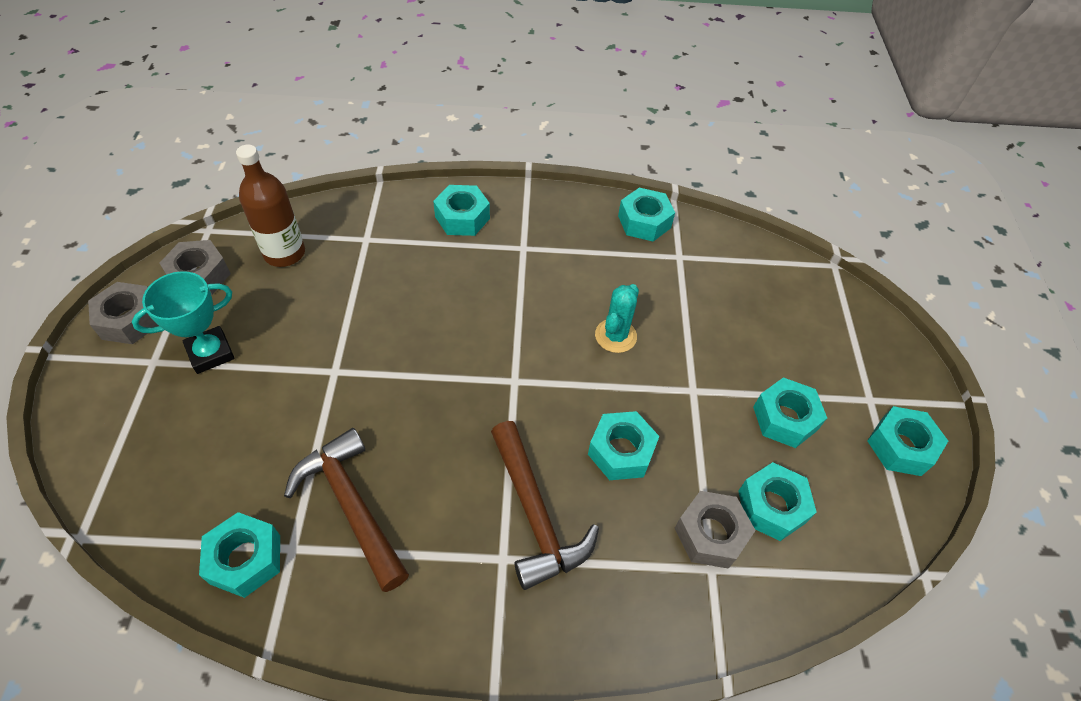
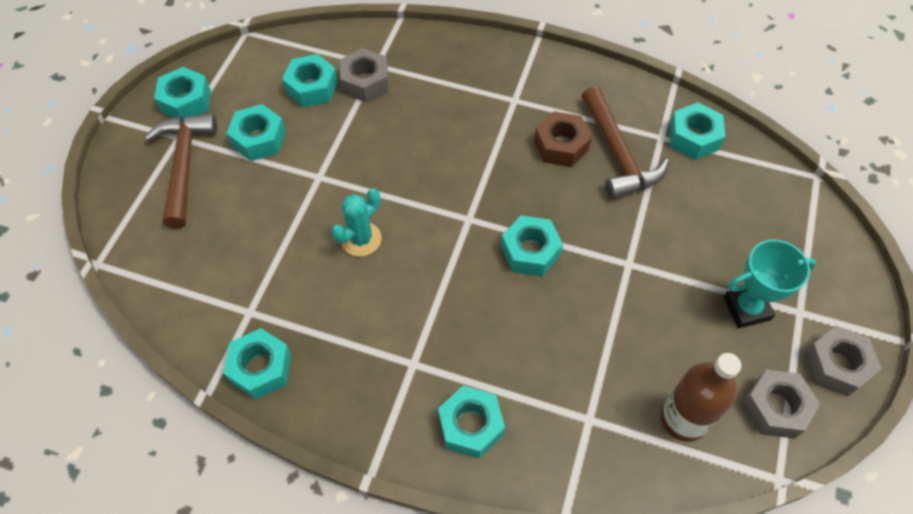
camera: 160 degrees left, 5 degrees up
(427, 499) = (561, 145): none -> brown nut
(535, 515) = (483, 119): brown hammer -> brown hammer (184, 165)
(621, 451) = (402, 145): turquoise nut -> turquoise nut (530, 251)

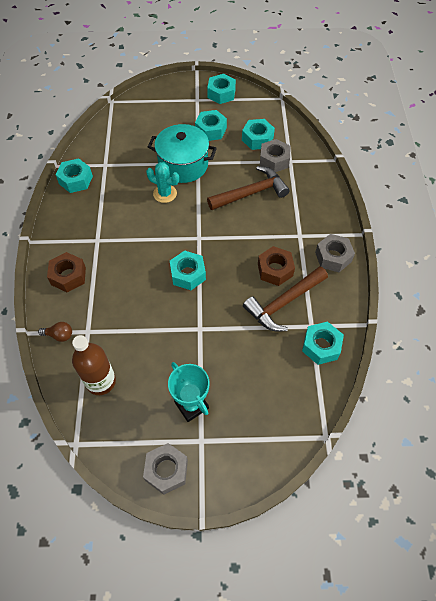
camera: 70 degrees right, 0 degrees up
(184, 165) = (180, 108): brown hammer -> brown hammer (251, 193)
(313, 197) = (183, 165): none -> turquoise pot
(471, 426) = (68, 276): turquoise nut -> brown nut
(584, 464) = (59, 335): none -> brown light bulb
(775, 408) = (123, 434): grey nut -> grey nut (333, 257)

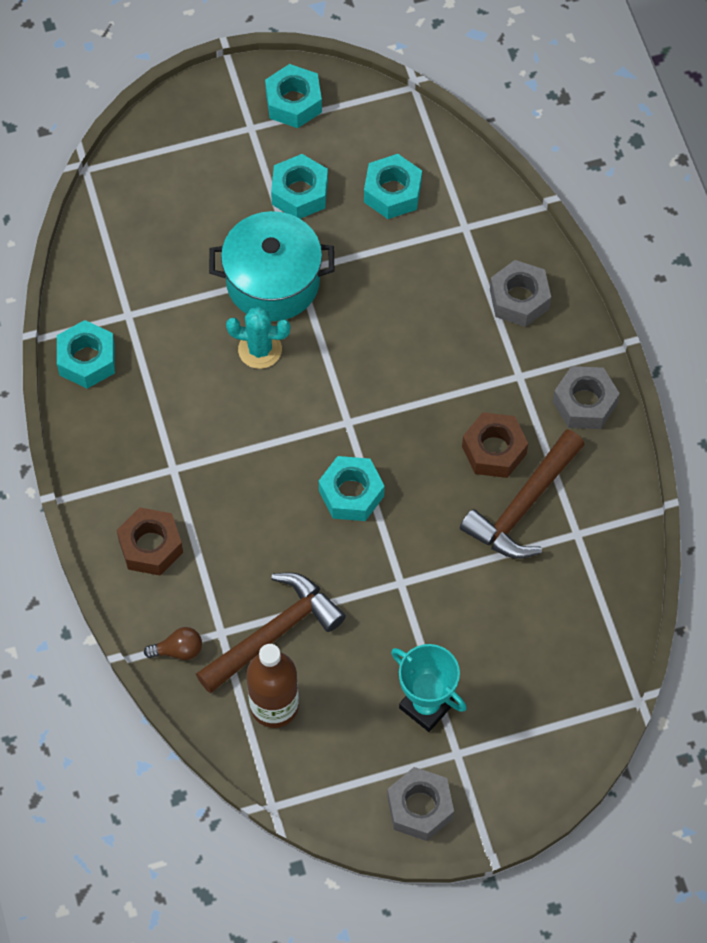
camera: 15 degrees left, 5 degrees up
(251, 193) = (413, 311): brown hammer -> brown hammer (274, 633)
(274, 160) = (436, 233): grey nut -> grey nut (519, 299)
(321, 346) = (600, 563): turquoise nut -> none

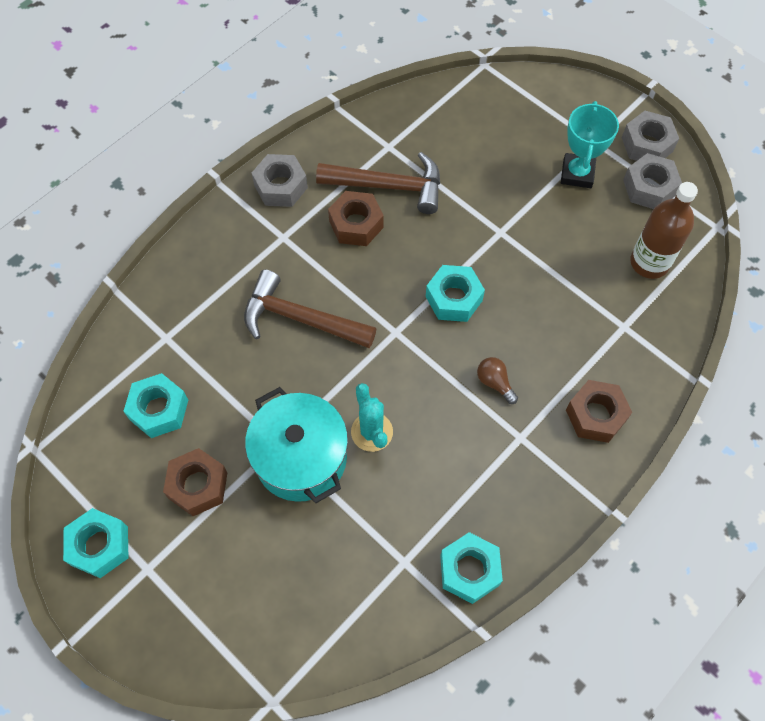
camera: 120 degrees left, 0 degrees up
(178, 650) = (659, 347): brown light bulb -> brown light bulb (495, 382)
(274, 633) = (598, 291): brown hammer -> brown hammer (300, 318)
(299, 193) = (198, 485): turquoise nut -> brown nut
(519, 299) = (214, 268): grey nut -> grey nut (649, 188)

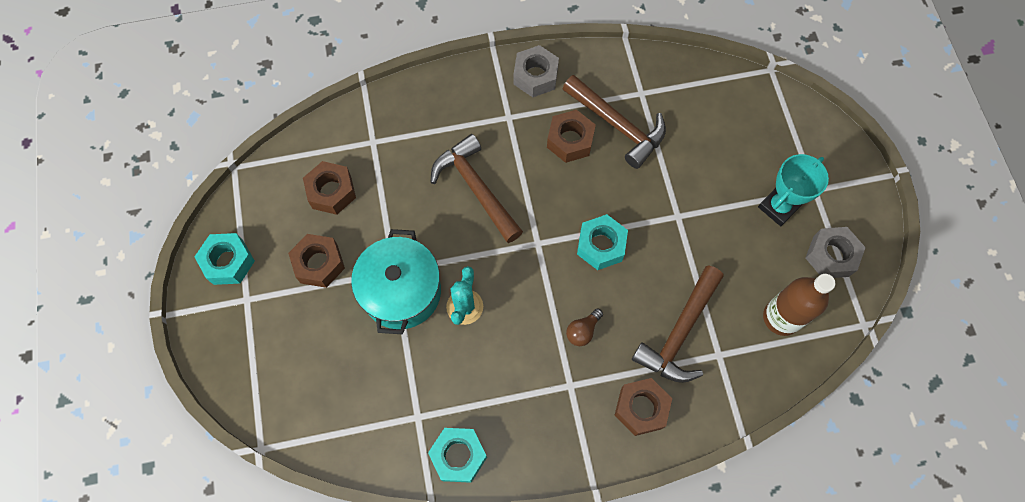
camera: 35 degrees right, 5 degrees up
(159, 410) = (331, 192): turquoise nut -> brown nut
(495, 382) = (582, 331): brown light bulb -> brown light bulb turned 135 degrees counterclockwise
(578, 330) = (679, 333): none -> brown hammer
(647, 144) = (858, 219): grey nut -> none

